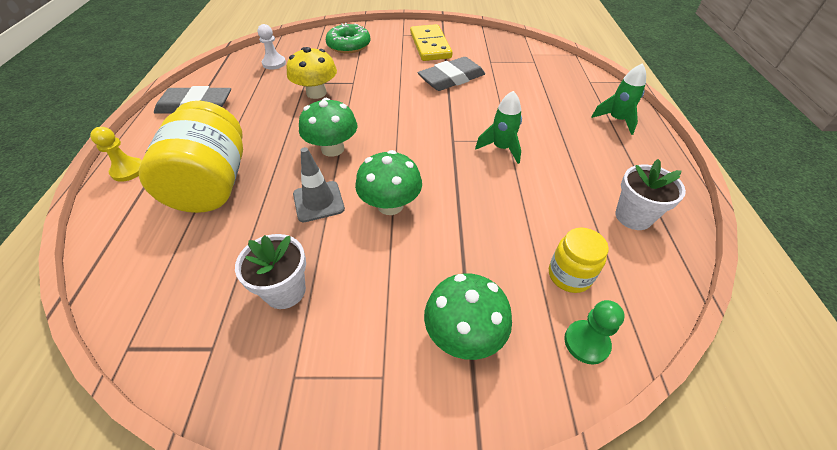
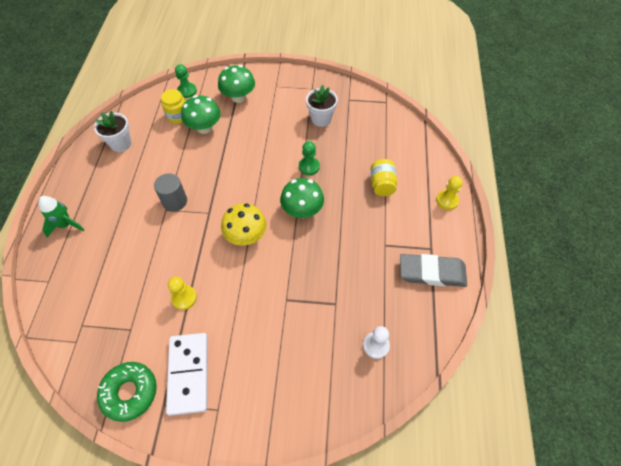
camera: 175 degrees left, 10 degrees up
(212, 184) = (382, 185): yellow jar -> yellow jar, size x0.50
(316, 93) = (322, 284): yellow mushroom -> yellow mushroom (246, 236)
(318, 201) = (309, 166): grey traffic cone -> green pawn
(349, 45) = (290, 383): green donut -> green donut (130, 392)
(390, 205) = (264, 161): green mushroom -> green mushroom (204, 127)
(430, 45) = (189, 373): yellow domino -> white domino
(451, 78) = (184, 298): grey eraser -> yellow pawn
(501, 148) = (175, 201): green rocket -> grey cylinder

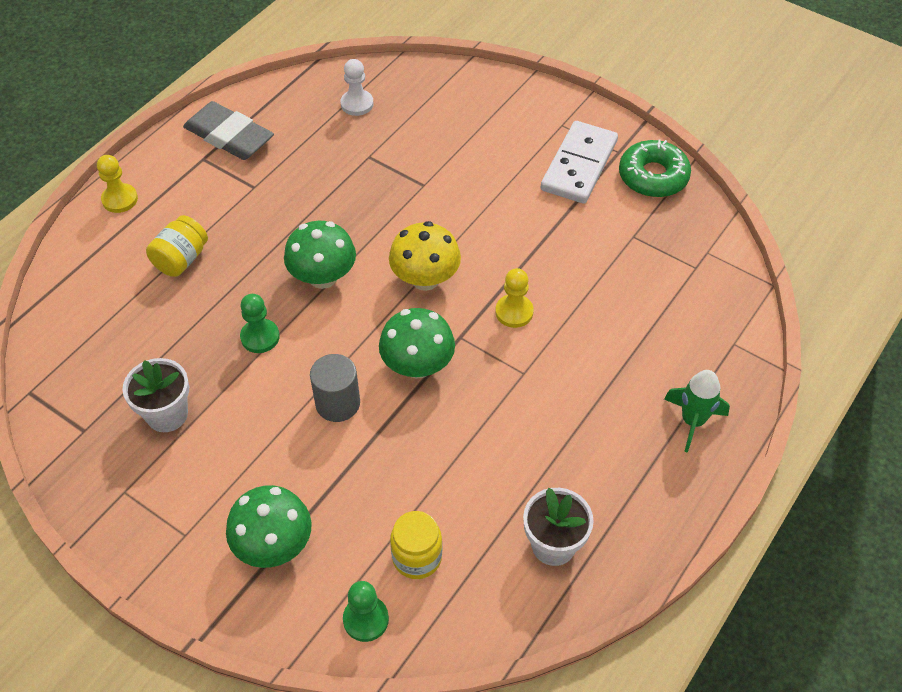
camera: 150 degrees left, 5 degrees down
(175, 201) = (503, 379): grey cylinder -> grey cylinder (337, 403)
(184, 298) = (550, 241): yellow pawn -> yellow pawn (514, 312)
(204, 127) = (381, 502): green mushroom -> green mushroom (417, 365)

